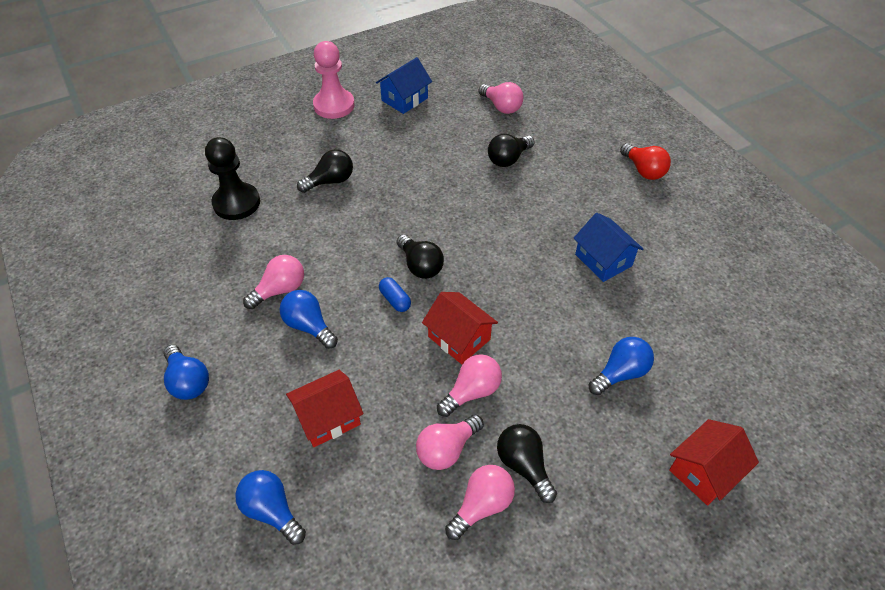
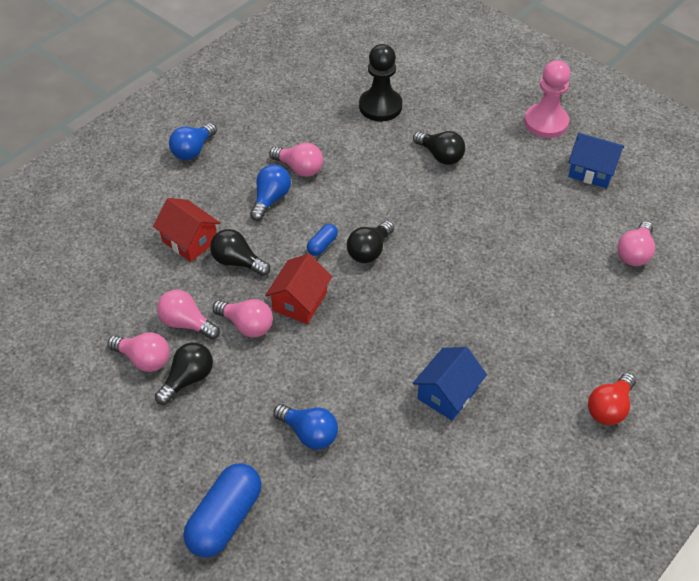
camera: 70 degrees right, 0 degrees up
(272, 511) = (105, 236): blue light bulb -> none
(508, 159) = (552, 280): black light bulb -> black light bulb (237, 262)
(704, 471) = (225, 519): red house -> blue capsule

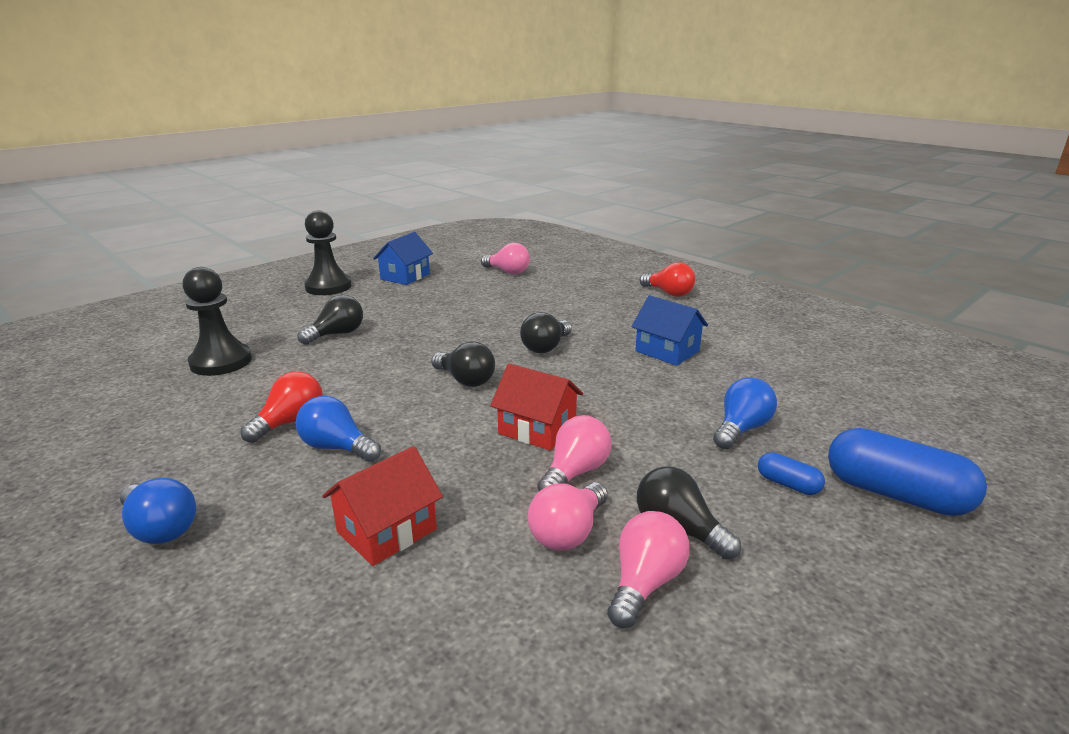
camera: 85 degrees left, 25 degrees down
(237, 262) = (452, 480): black light bulb -> black light bulb (546, 347)
(299, 168) = (290, 422): pink light bulb -> red light bulb
(322, 245) = (444, 410): blue capsule -> blue capsule (788, 484)
(546, 122) = (328, 287): pink pawn -> black pawn

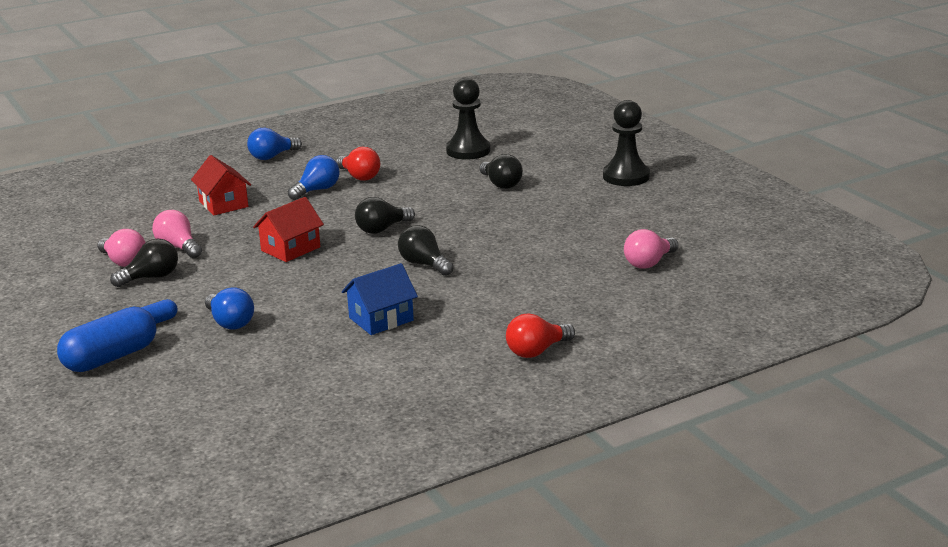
camera: 105 degrees right, 0 degrees up
(405, 276) = (648, 209): blue house -> none
(575, 472) = (230, 255): pink light bulb -> none

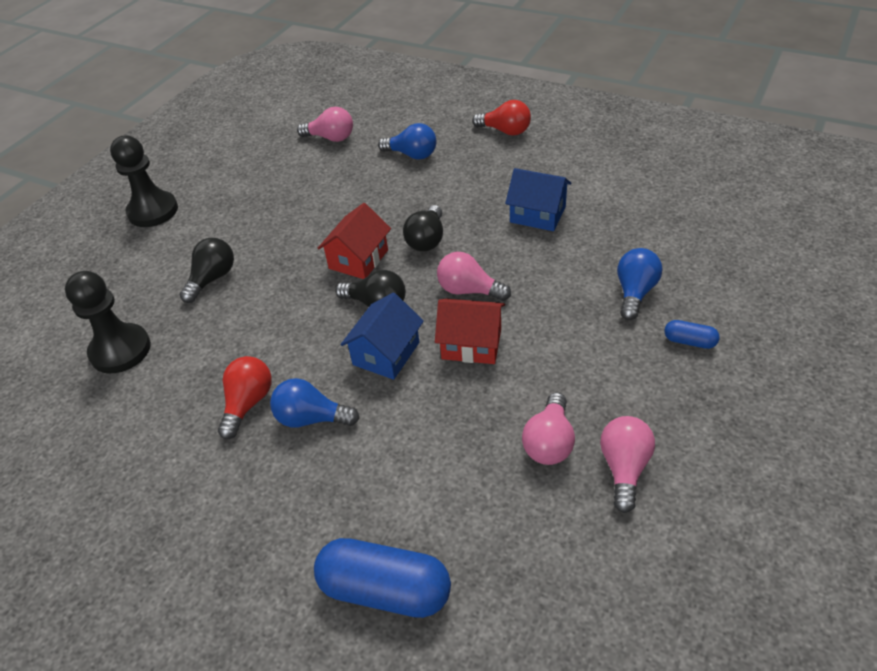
camera: 120 degrees left, 20 degrees up
(110, 358) = (767, 327): blue capsule -> blue capsule (385, 589)
(151, 277) = (627, 412): black light bulb -> none
(223, 204) = (410, 487): red house -> red house (358, 259)
(272, 156) = (221, 549): blue light bulb -> blue light bulb (412, 155)
(330, 221) = (386, 353): none -> blue house
(341, 263) = (469, 290): none -> pink light bulb

